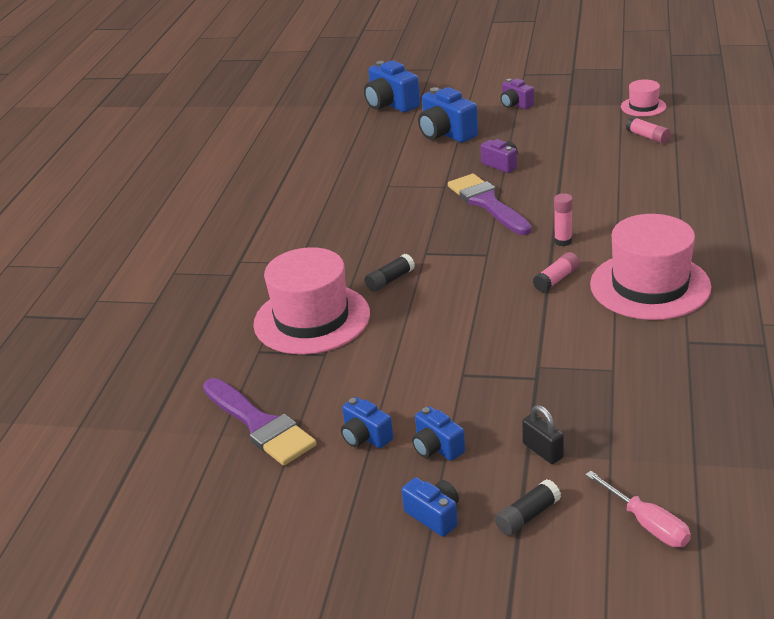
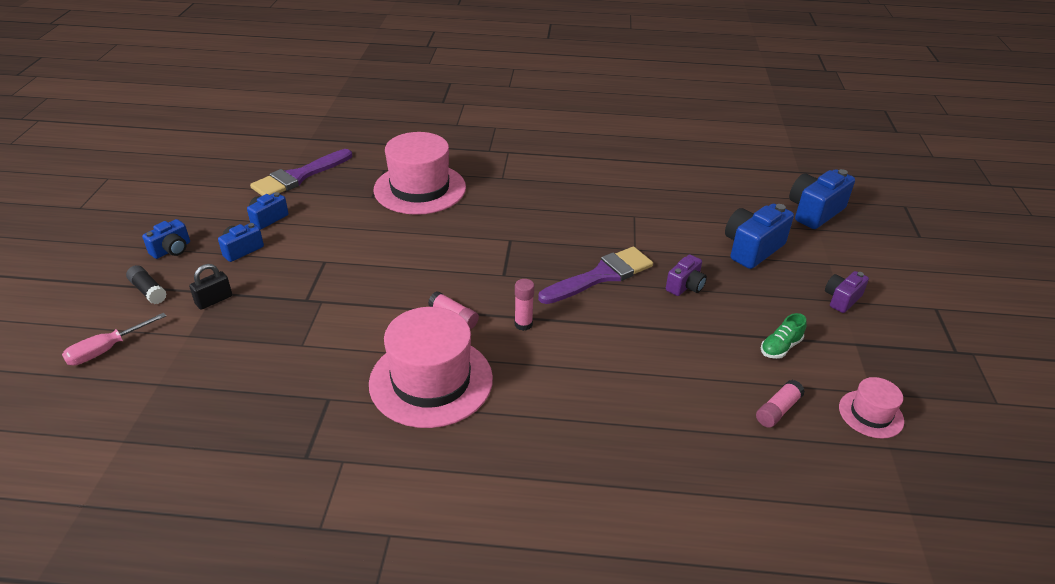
camera: 80 degrees right, 5 degrees up
(390, 280) = (468, 222): black glue stick -> none
(577, 131) = (780, 347): none -> green shoe

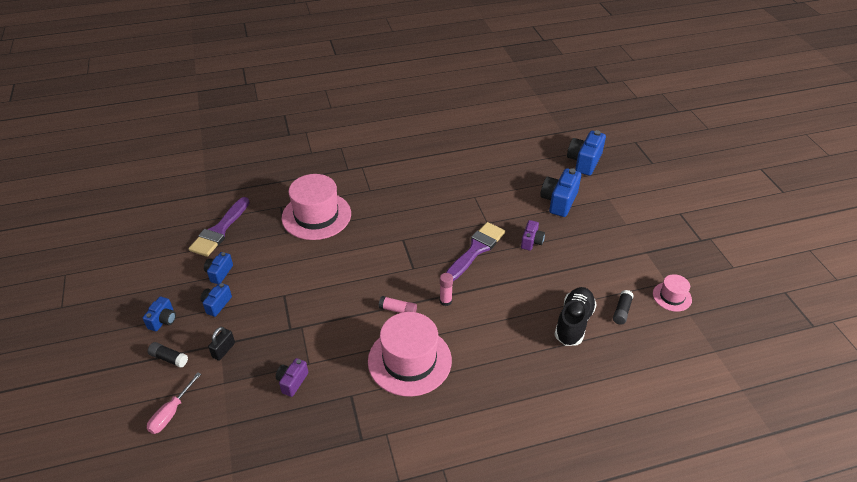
camera: 20 degrees left, 5 degrees up
(693, 404) = (573, 323): none -> black shoe
(777, 410) = (621, 311): pink glue stick -> black glue stick
(780, 347) = (605, 268): green shoe -> none
(841, 299) = (626, 223): purple camera -> purple camera (292, 382)

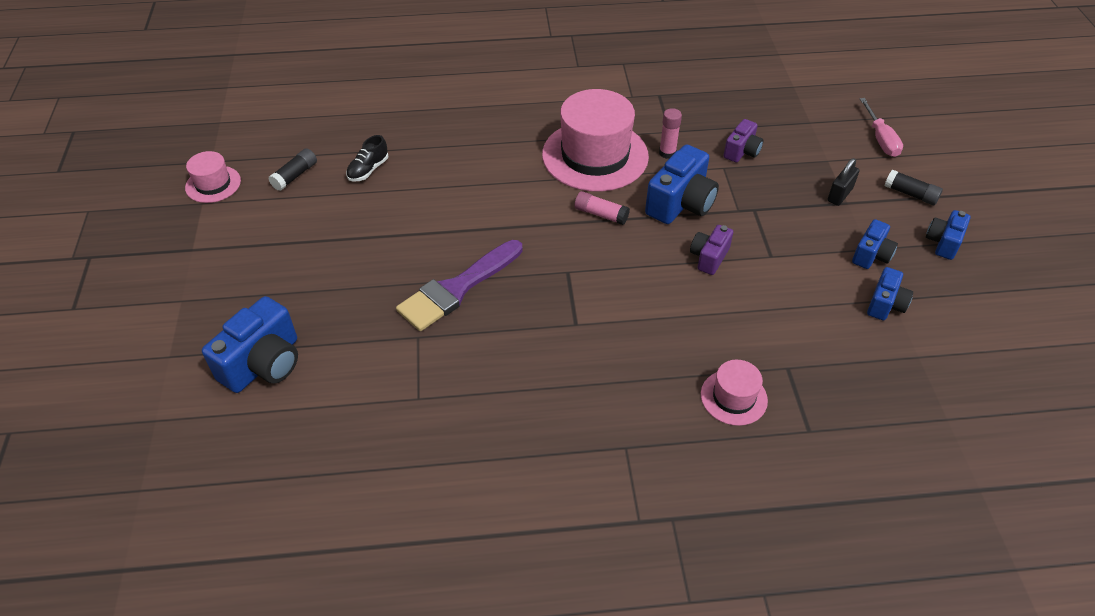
camera: 170 degrees left, 5 degrees up
(171, 413) = (880, 139): pink screwdriver -> pink screwdriver turned 135 degrees clockwise
(219, 230) = (915, 389): purple brush -> none
(316, 216) = (733, 397): pink hat -> pink hat, size x0.49
(445, 301) = (530, 217): pink glue stick -> pink glue stick (667, 153)
(531, 241) = (360, 290): purple camera -> purple camera (709, 257)
(573, 323) = (368, 170): black shoe -> black shoe, size x0.54
(584, 161) = (144, 459): blue camera -> blue camera (681, 203)

